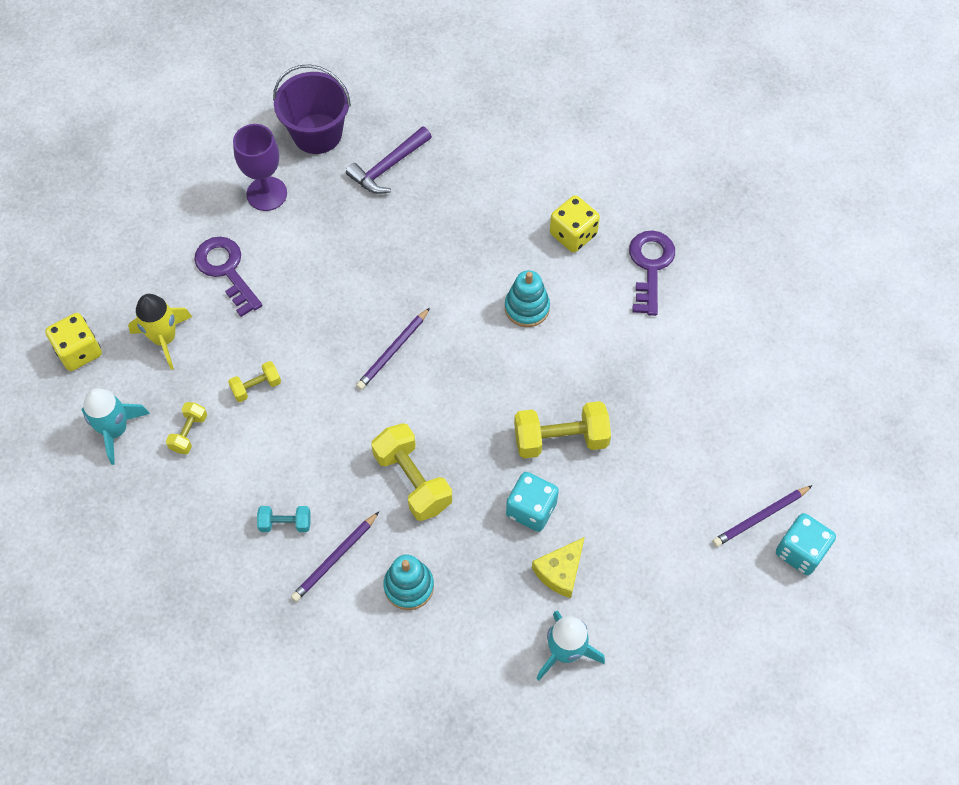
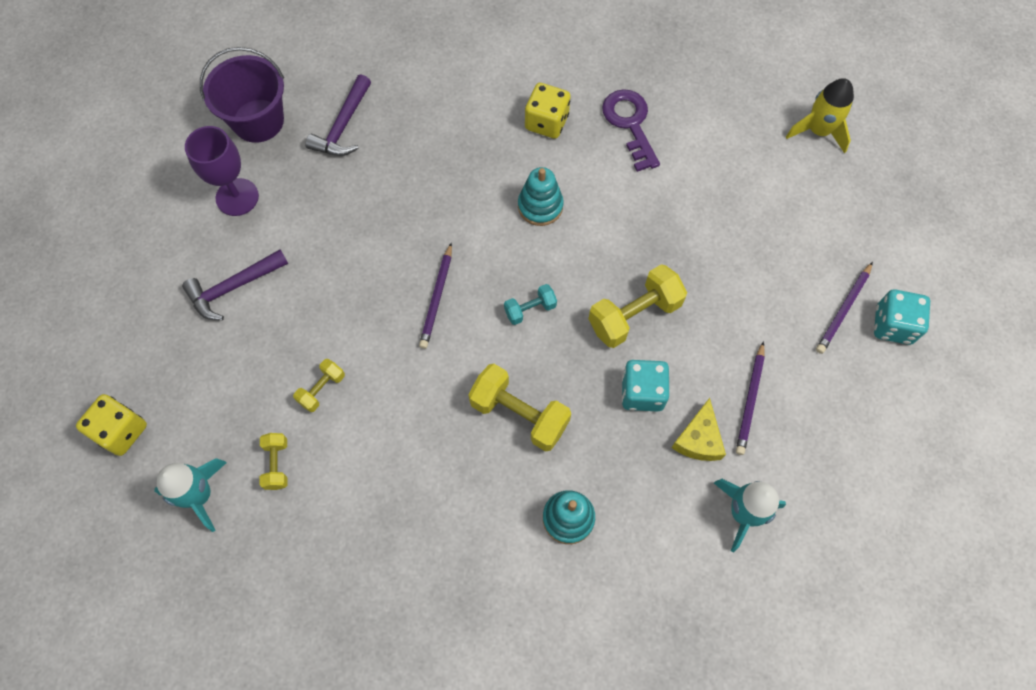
camera: 25 degrees left, 5 degrees up
(164, 339) = (205, 381): yellow rocket -> yellow rocket (818, 131)
(226, 270) = (233, 287): purple key -> purple hammer
(285, 523) = (419, 511): turquoise dumbbell -> turquoise dumbbell (530, 309)
(335, 558) = (484, 523): purple pencil -> purple pencil (750, 400)

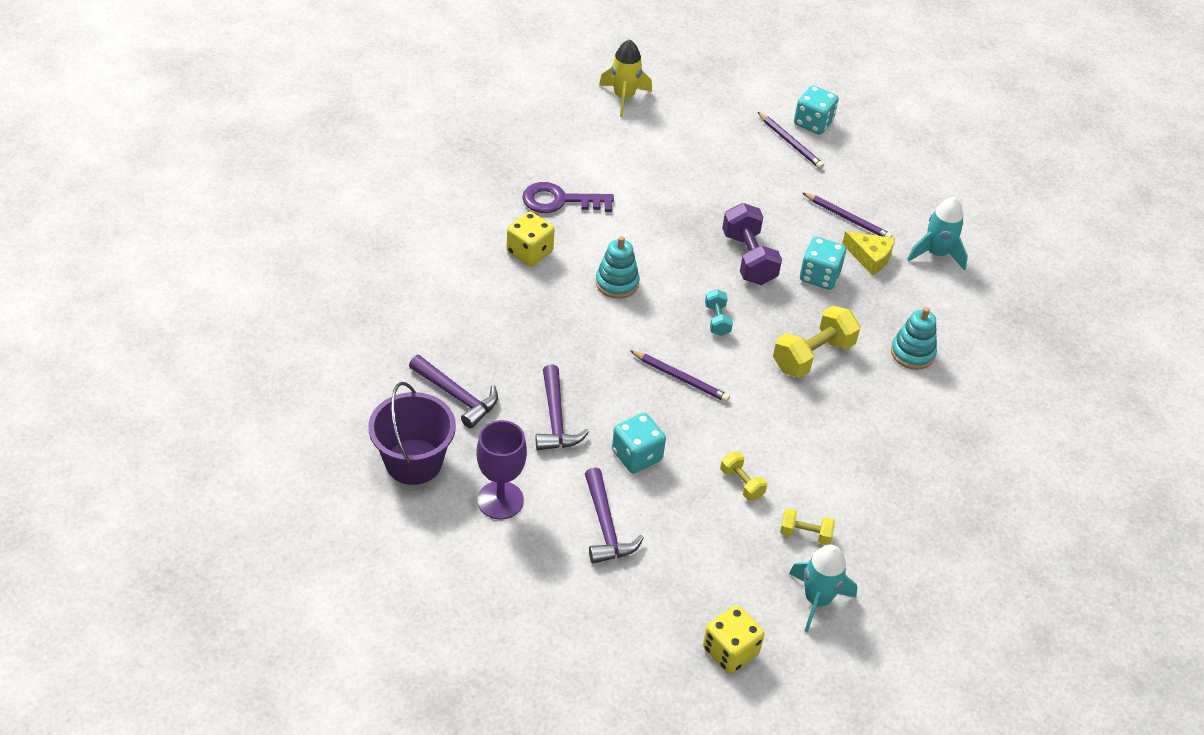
camera: 75 degrees left, 20 degrees down
(325, 288) = (637, 456): none -> turquoise dice
(345, 209) = (555, 419): none -> purple hammer
(634, 315) = (748, 258): yellow dumbbell -> purple dumbbell

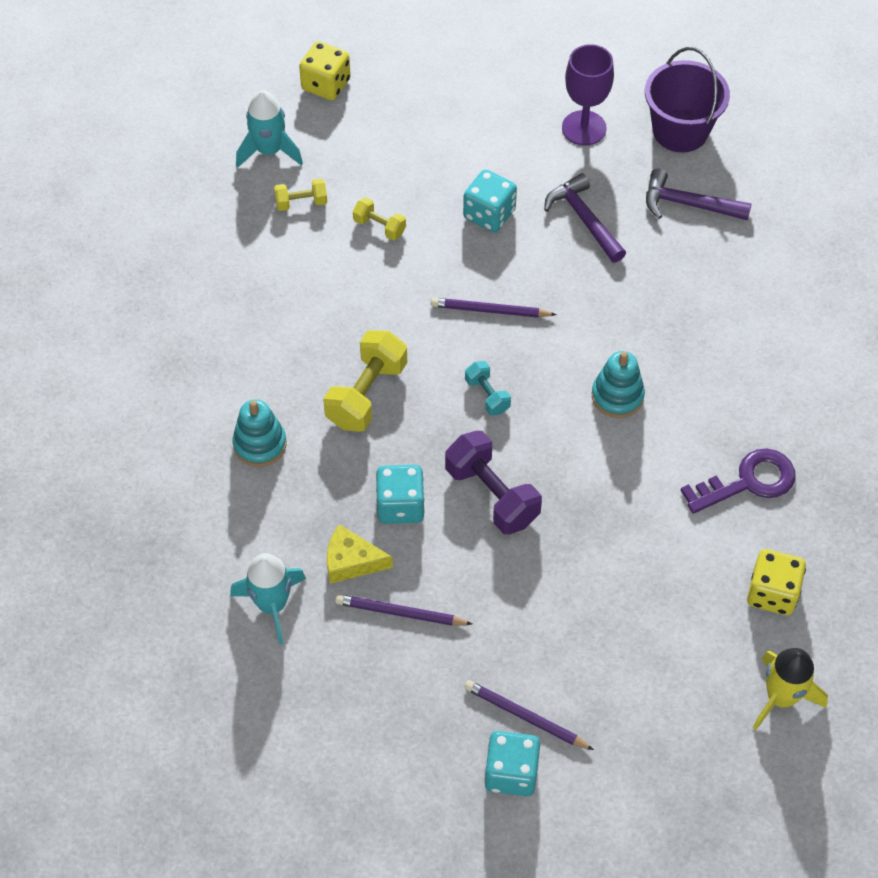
camera: 160 degrees right, 10 degrees up
(529, 252) = (733, 395): yellow dice -> yellow dice (772, 593)
(605, 526) = (481, 141): purple hammer -> none

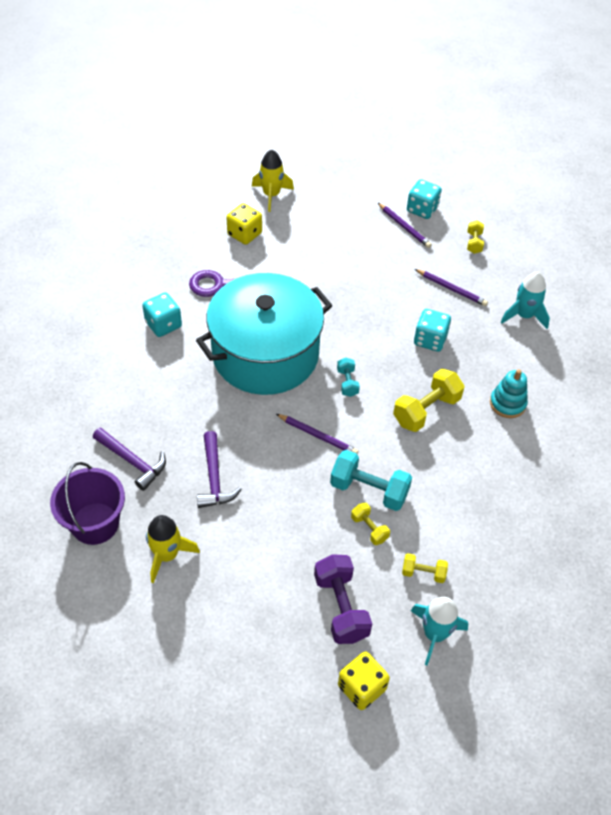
camera: 160 degrees left, 5 degrees down
(351, 561) = (470, 321): yellow cheese -> none
(395, 728) = (474, 243): none -> yellow dumbbell
(398, 268) = (369, 490): none -> turquoise dumbbell
(489, 214) = (281, 508): turquoise dice -> turquoise dice (163, 324)
(492, 495) = (372, 327): purple dumbbell -> purple dumbbell (341, 607)
(584, 128) = (167, 555): purple goblet -> yellow rocket
(617, 396) = (265, 354): turquoise stacking toy -> turquoise pot

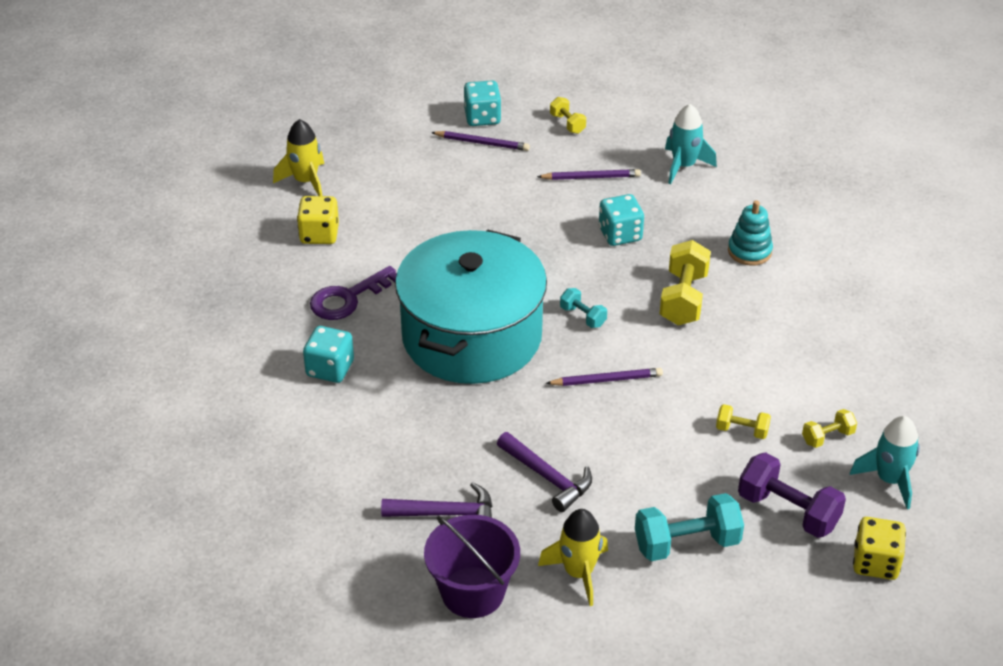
camera: 35 degrees left, 10 degrees down
(369, 490) = (706, 398): turquoise dumbbell -> turquoise dumbbell (687, 543)

